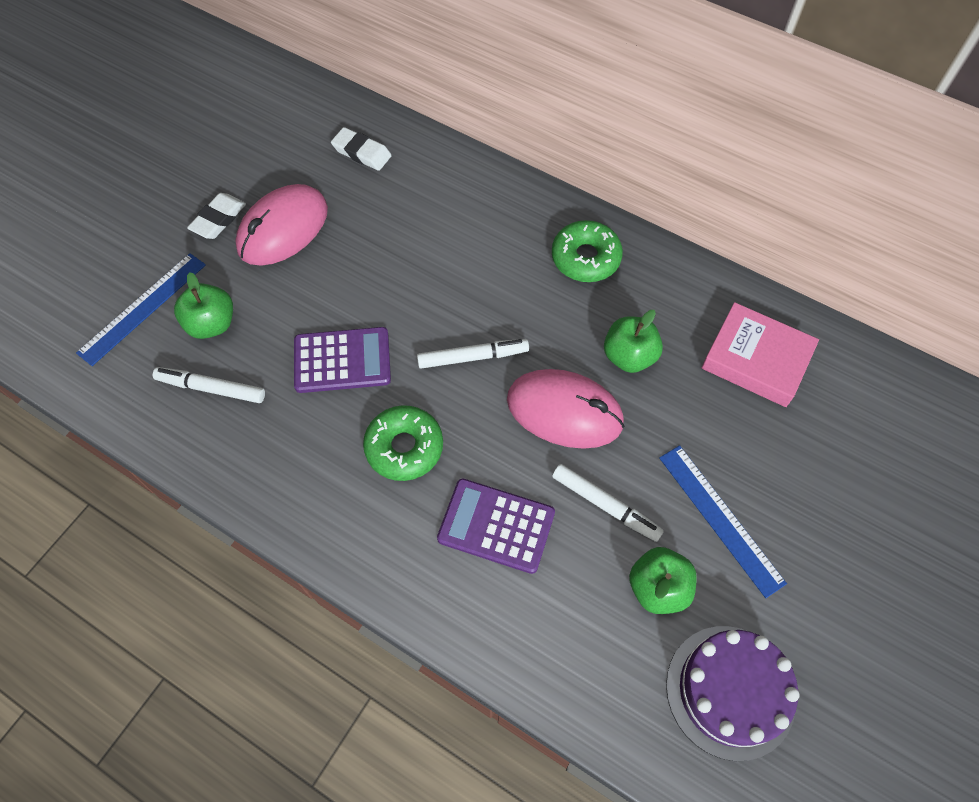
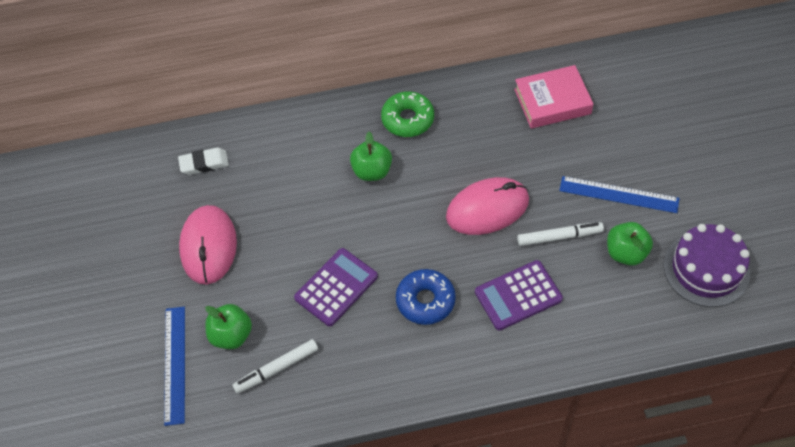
camera: 40 degrees left, 5 degrees down
(218, 219) = (159, 274): white eraser -> none
(404, 447) = (425, 301): green donut -> blue donut
(472, 357) = (407, 223): white marker -> none
(629, 356) = (488, 153): green apple -> green apple (372, 171)

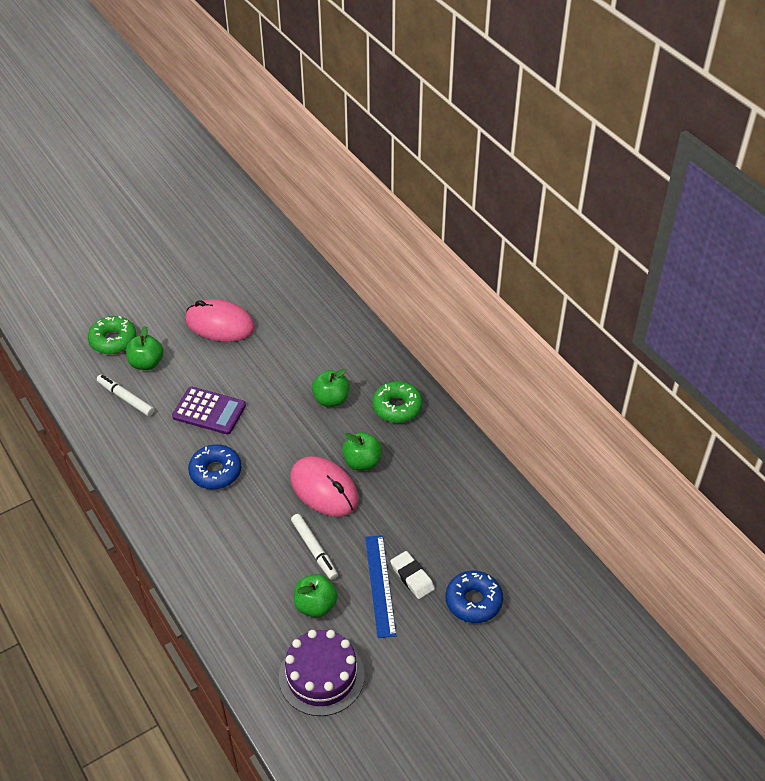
camera: 65 degrees right, 10 degrees down
(175, 364) = (113, 340): blue ruler -> green donut
(204, 163) = (295, 295): white eraser -> white eraser (412, 577)
(208, 246) = (220, 324): pink mouse -> pink mouse turned 45 degrees clockwise
(466, 167) = (362, 462): none -> green apple
(518, 295) = (242, 534): purple calculator -> none
(552, 101) = (467, 506): pink book -> none
(658, 129) = (473, 601): none -> blue donut

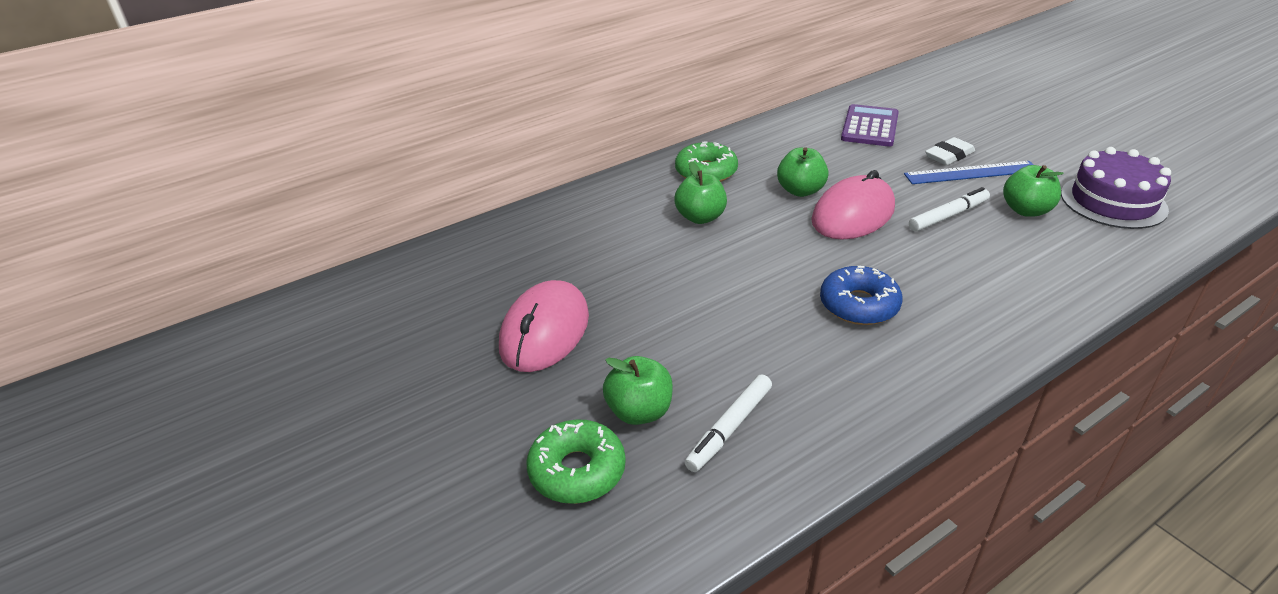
camera: 90 degrees left, 10 degrees down
(209, 411) = (741, 323): purple calculator -> purple calculator (870, 127)
(473, 601) = (957, 124): blue donut -> none

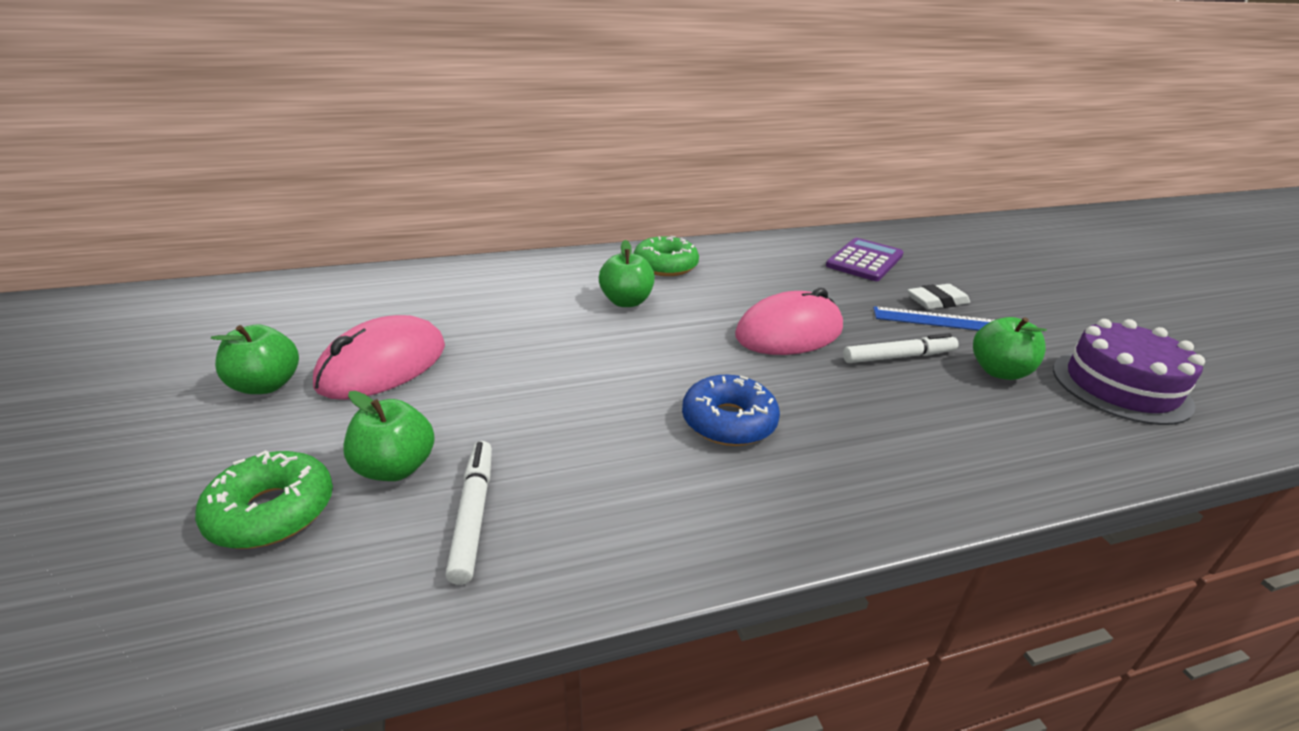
camera: 15 degrees right, 5 degrees down
(729, 428) = (473, 514): white marker -> white marker turned 120 degrees clockwise
(800, 191) = (748, 300): green apple -> green apple (266, 385)

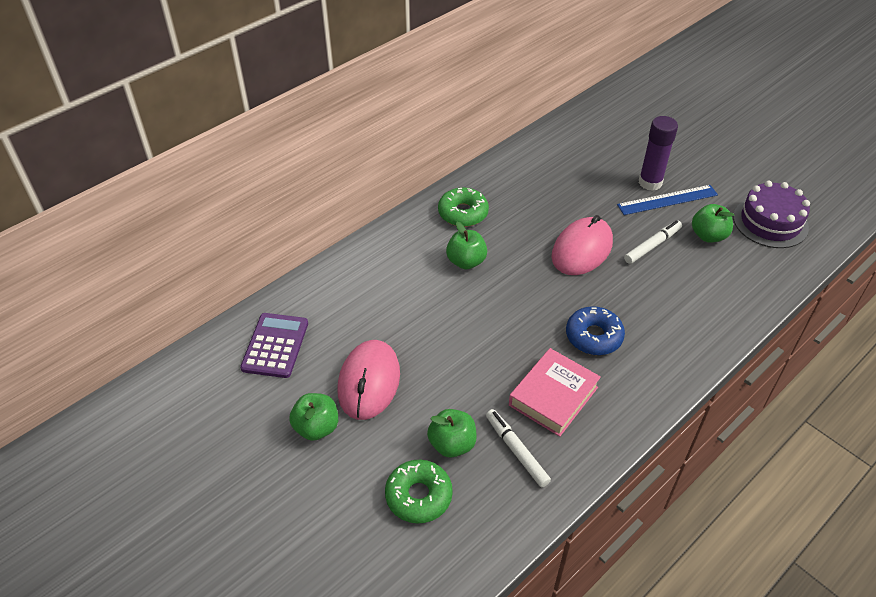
camera: 25 degrees left, 15 degrees up
(601, 468) = (553, 396): none -> pink book
(864, 261) = (587, 154): purple calculator -> purple calculator (275, 345)
(937, 301) = (650, 182): white eraser -> purple glue stick

